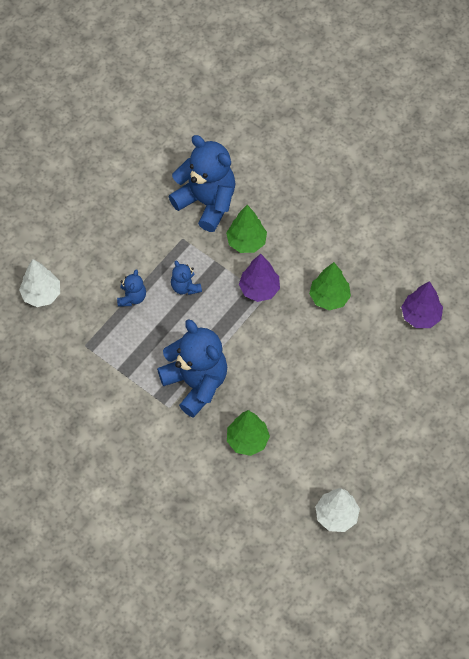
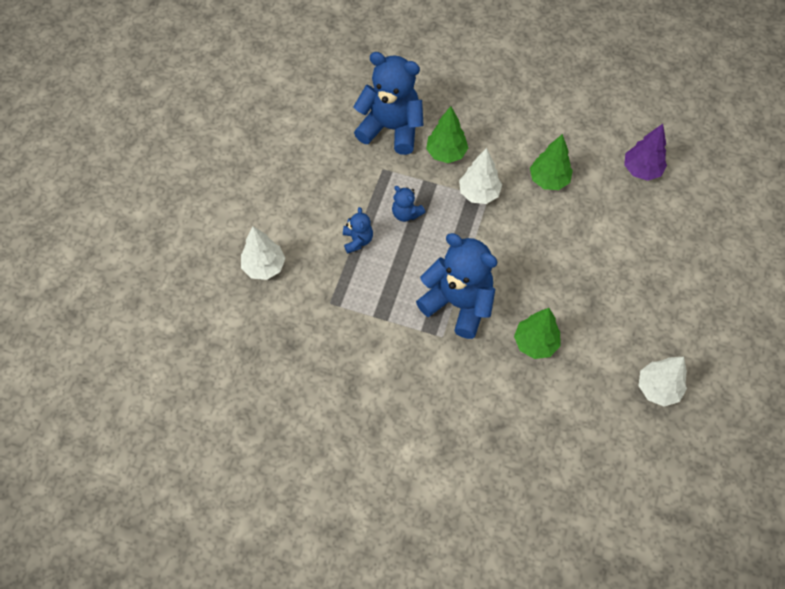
camera: 20 degrees left, 0 degrees up
(259, 289) = (479, 193): purple tree -> white tree

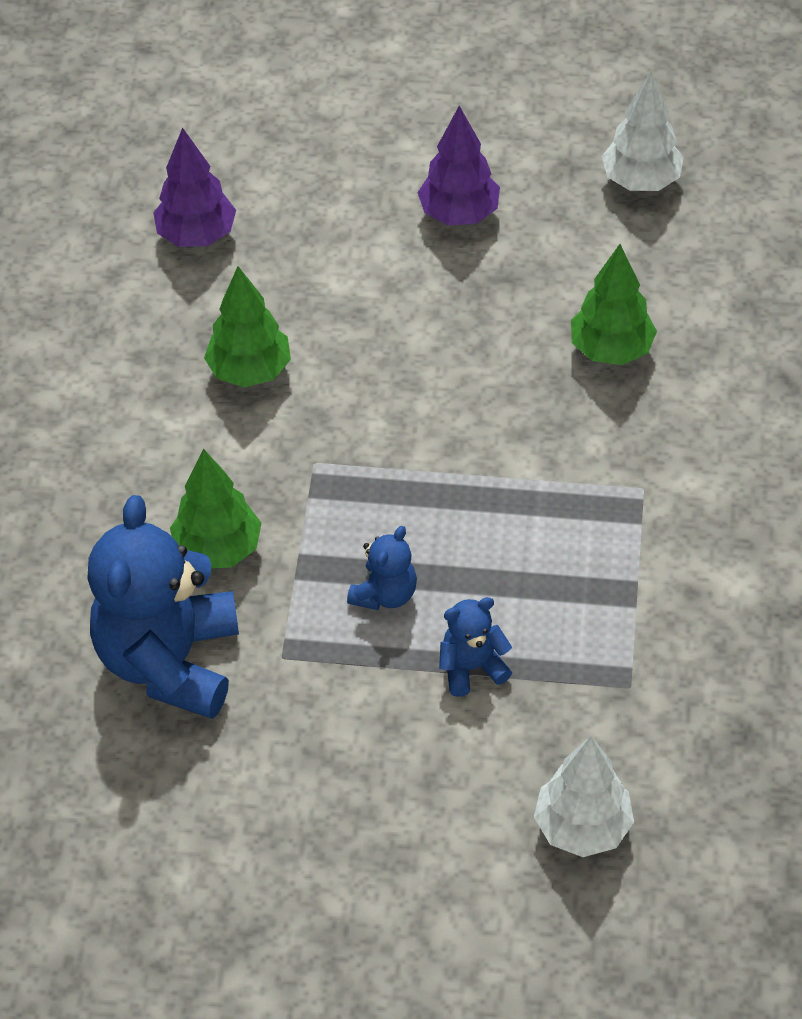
camera: 100 degrees left, 10 degrees down
(458, 303) = (566, 474): blue teddy bear -> none
(479, 193) = (306, 478): white tree -> none
(642, 290) = (459, 214): none -> purple tree

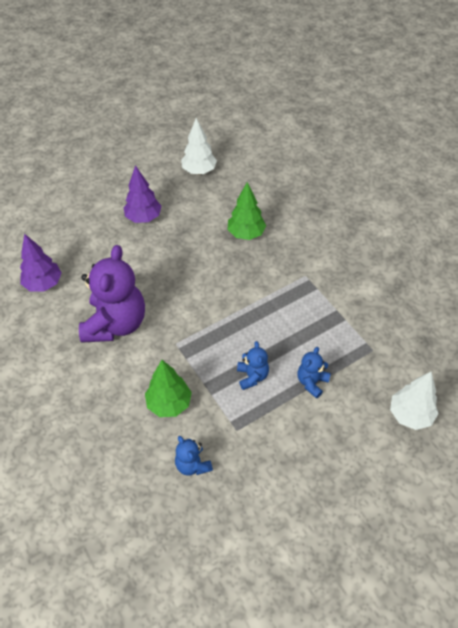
camera: 40 degrees left, 0 degrees up
(170, 661) = (193, 465): blue teddy bear -> blue teddy bear, size x0.46
(250, 371) = (115, 324): green tree -> purple teddy bear

